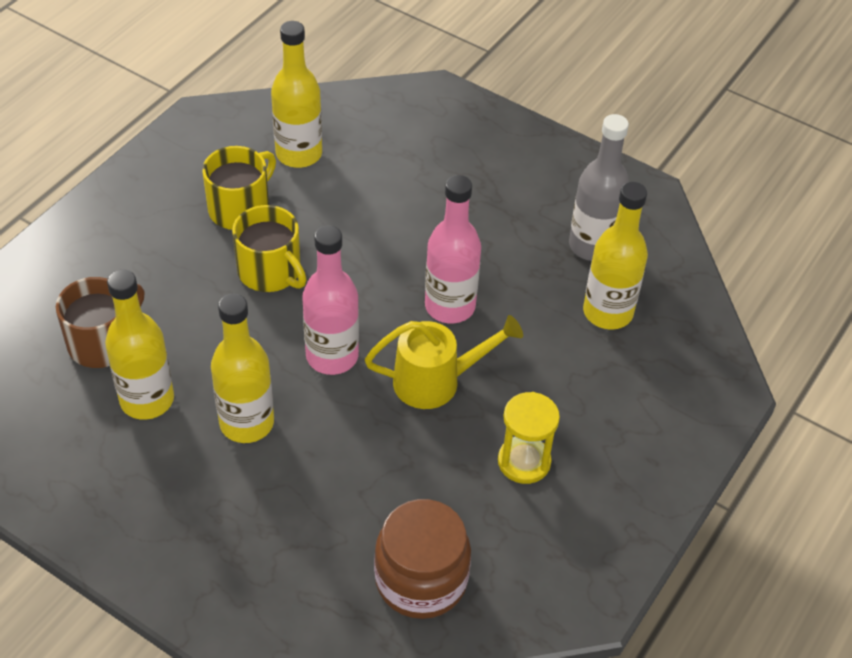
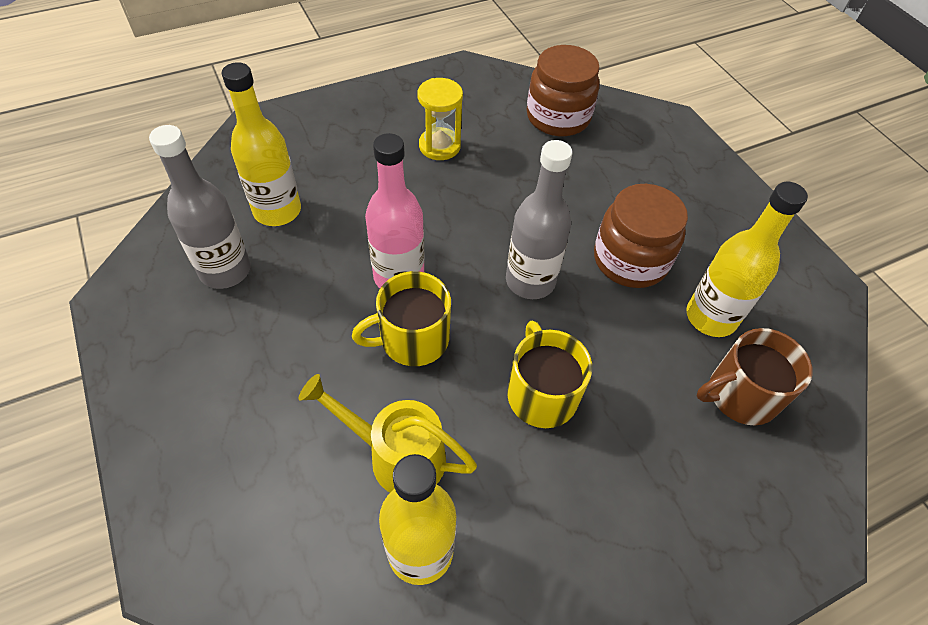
camera: 150 degrees left, 5 degrees up
(240, 208) = (534, 497): yellow mug -> yellow mug (412, 339)
(247, 423) = (630, 260): yellow bottle -> brown jar
(332, 356) = (530, 281): pink bottle -> grey bottle
(437, 381) = (458, 222): yellow watering can -> yellow watering can (396, 455)

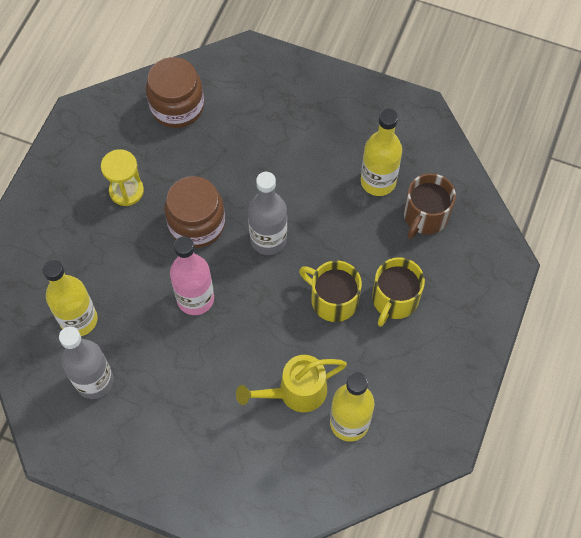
camera: 40 degrees left, 10 degrees up
(412, 339) = (241, 327): yellow mug -> yellow mug (394, 299)
(630, 260) = (309, 179): brown jar -> brown jar (197, 224)

